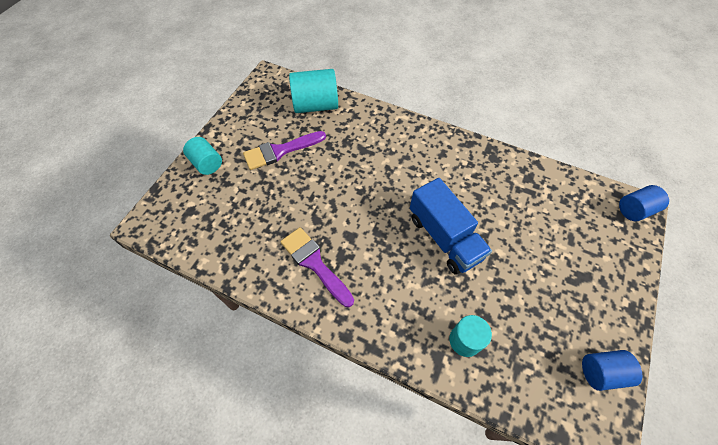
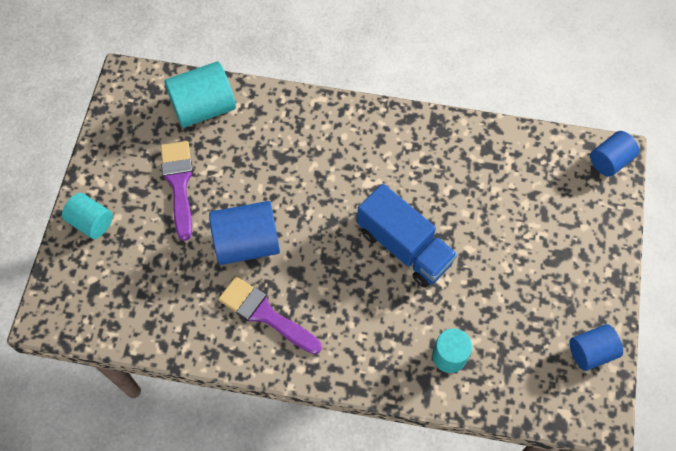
camera: 15 degrees left, 5 degrees up
(280, 151) = (179, 183): purple brush -> purple brush turned 120 degrees clockwise
(317, 204) = (247, 243): none -> blue cylinder

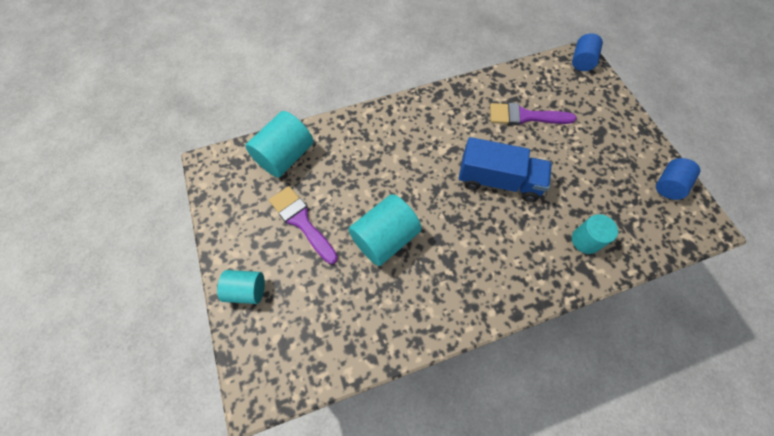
camera: 30 degrees left, 0 degrees up
(247, 243) = (385, 238): blue cylinder -> turquoise cylinder
(265, 314) = (436, 285): purple brush -> purple brush (525, 116)

